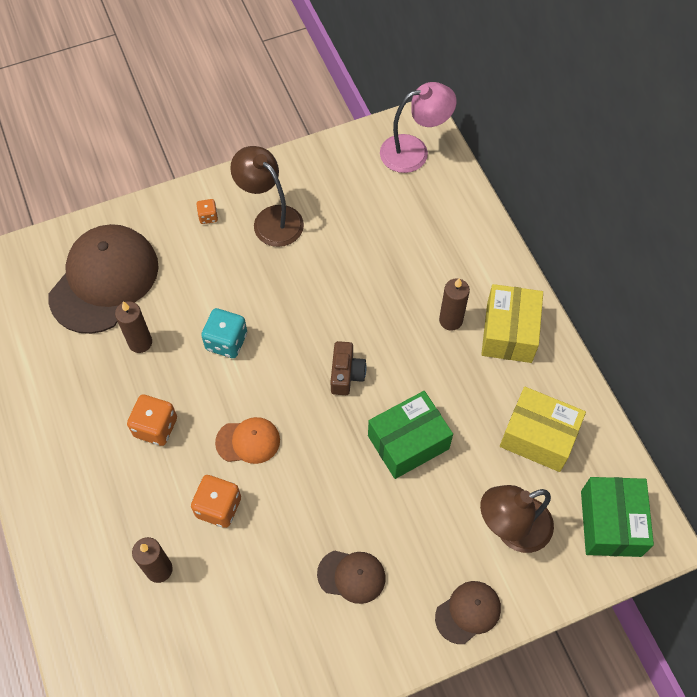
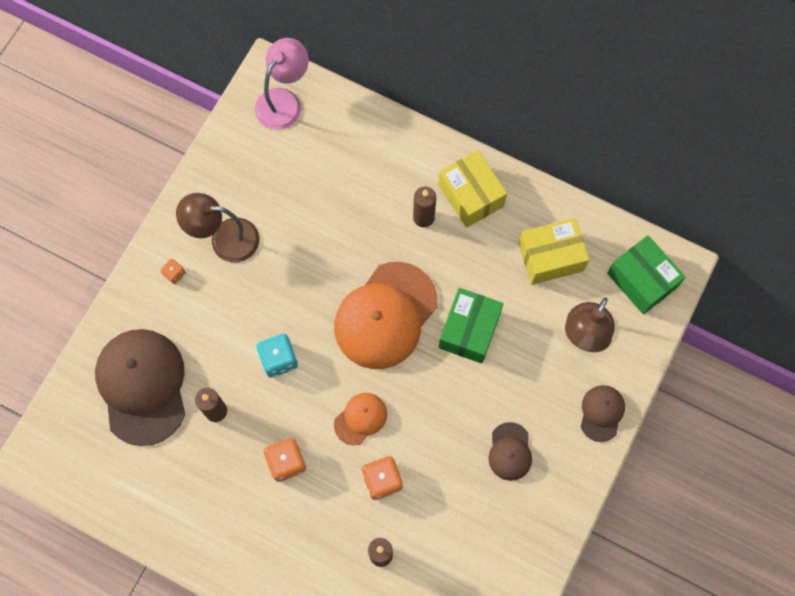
camera: 40 degrees left, 10 degrees up
(346, 374) = (385, 315): brown camera -> orange cap
(351, 576) = (510, 451): brown cap -> brown cap turned 120 degrees clockwise

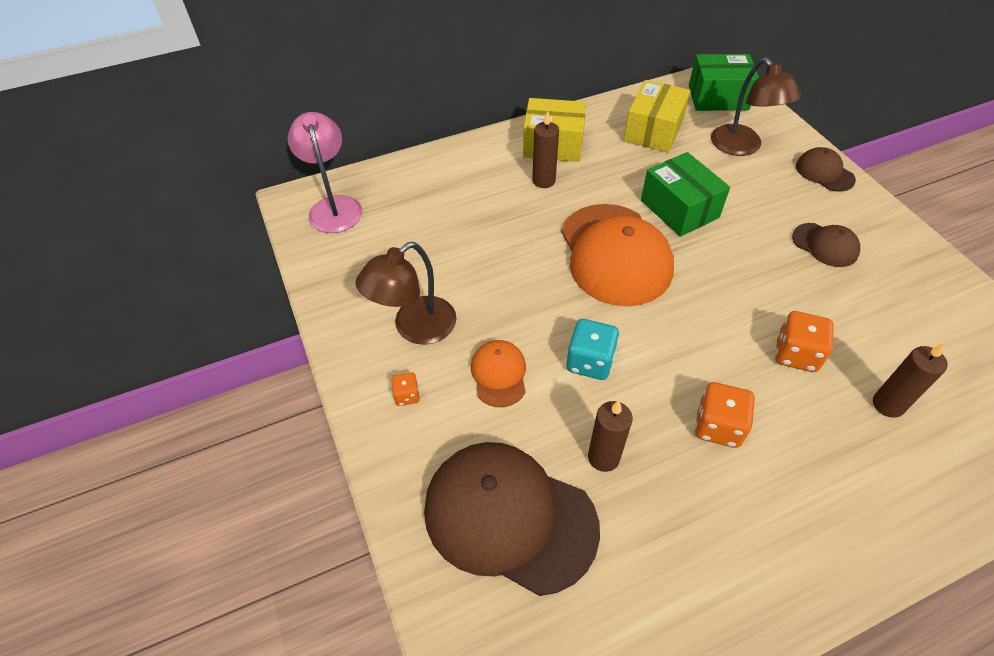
camera: 50 degrees left, 20 degrees down
(360, 418) = (711, 332): orange cap -> orange cap (499, 374)

